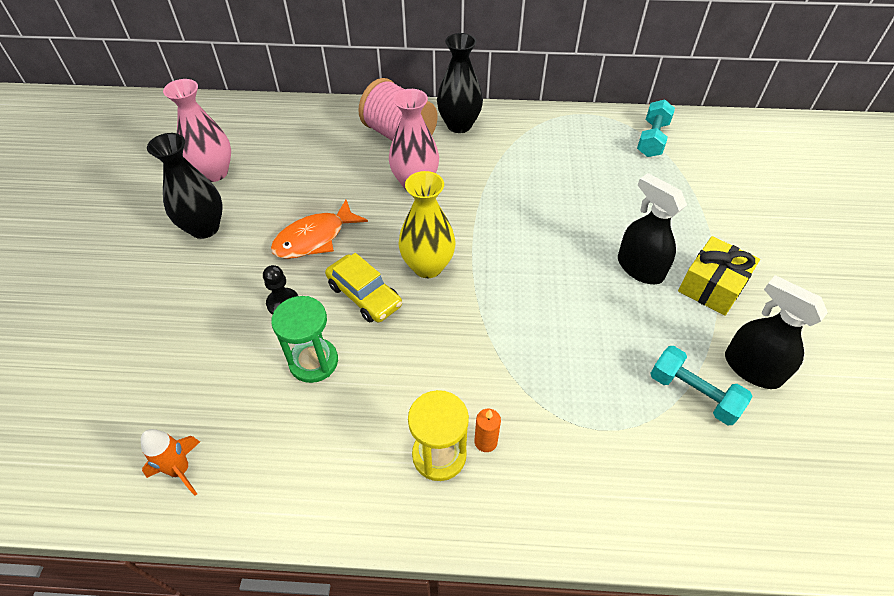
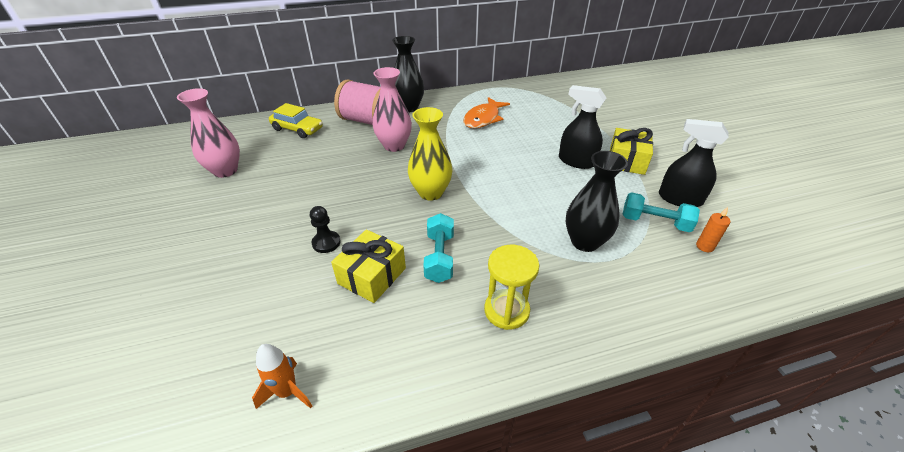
camera: 20 degrees left, 10 degrees down
(204, 228) = (232, 208): black vase -> black vase (585, 242)
(313, 362) = (372, 276): green hourglass -> yellow gift
(314, 238) = (332, 195): orange fish -> orange fish (483, 119)
(364, 295) = (391, 222): yellow car -> yellow car (297, 129)
(485, 442) = (536, 291): orange candle -> orange candle (704, 246)
(652, 139) = (541, 93): turquoise dumbbell -> turquoise dumbbell (439, 257)

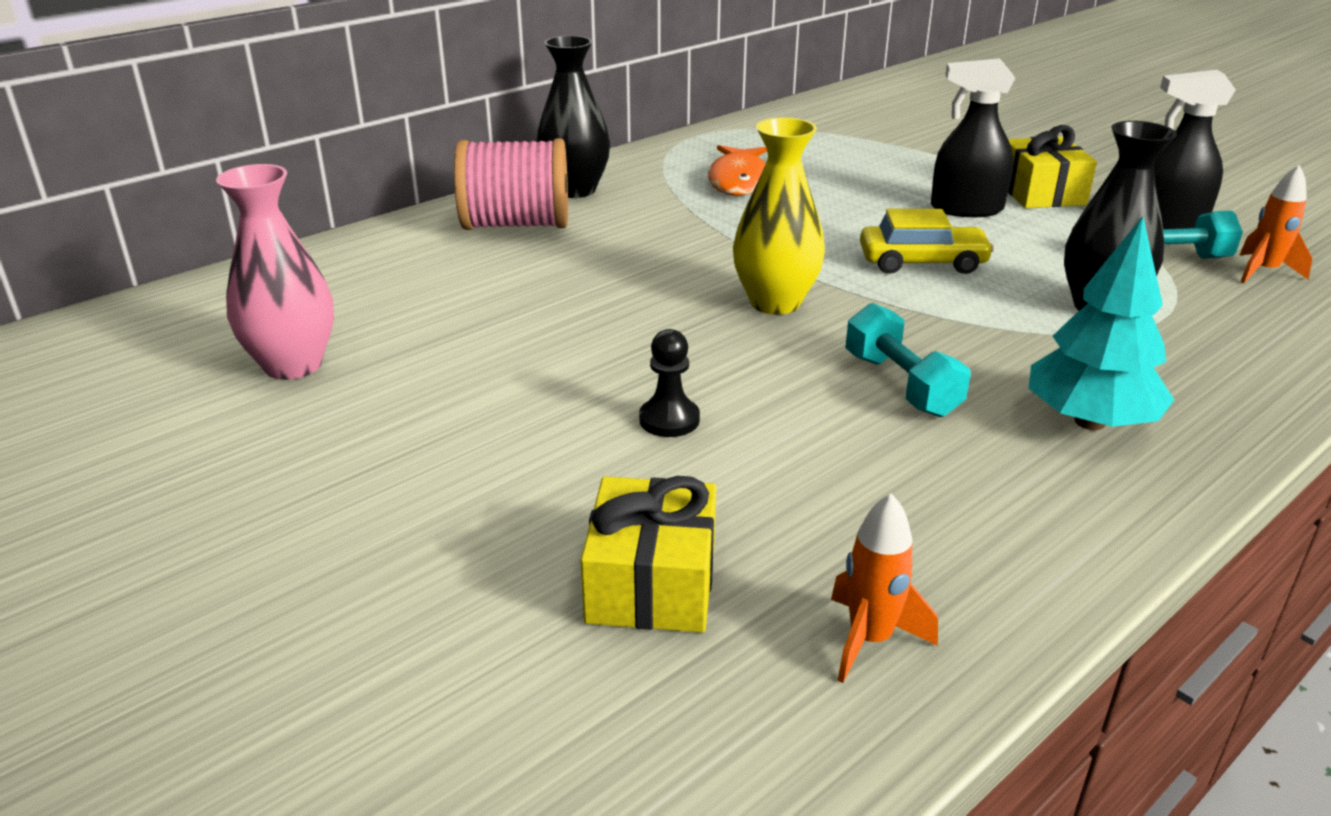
camera: 25 degrees left, 10 degrees down
(297, 129) = (375, 265): yellow car -> yellow car (922, 262)
(372, 276) = (816, 441): yellow gift -> yellow gift (652, 583)
(394, 146) = (619, 251): pink vase -> none
(506, 310) = (1089, 421): yellow hourglass -> turquoise tree
(704, 246) = (1263, 272): orange candle -> orange rocket

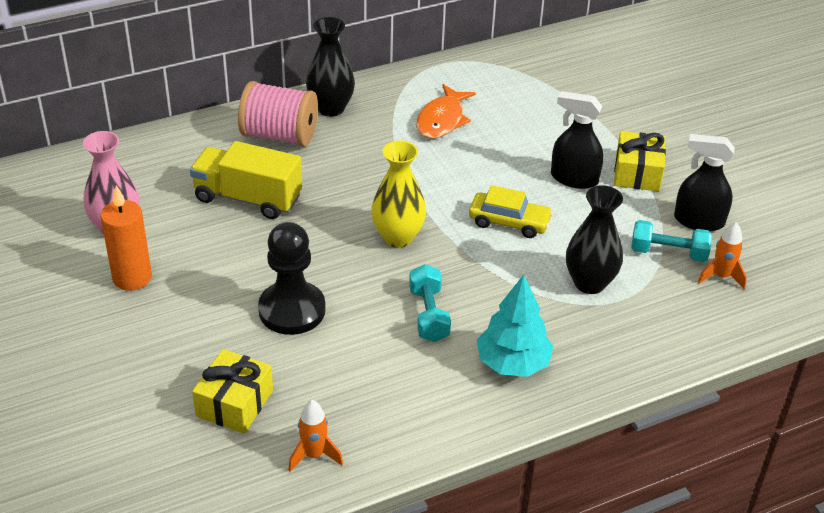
camera: 15 degrees right, 10 degrees up
(350, 426) = (132, 278): none -> orange candle
(507, 296) = (248, 198): none -> yellow truck
(669, 420) = (292, 310): black pawn -> black pawn, size x2.03

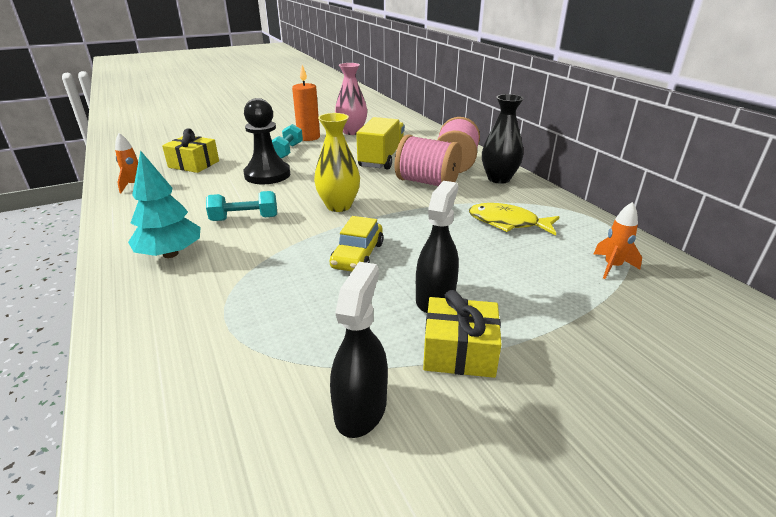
camera: 90 degrees right, 10 degrees down
(335, 164) = (427, 182): none -> pink spool
(442, 120) = (507, 223): orange fish -> yellow fish
(589, 283) = (258, 301): black vase -> none
(668, 253) = (296, 368): turquoise dumbbell -> turquoise dumbbell (287, 151)
(721, 276) = (237, 421): orange rocket -> orange rocket (612, 267)

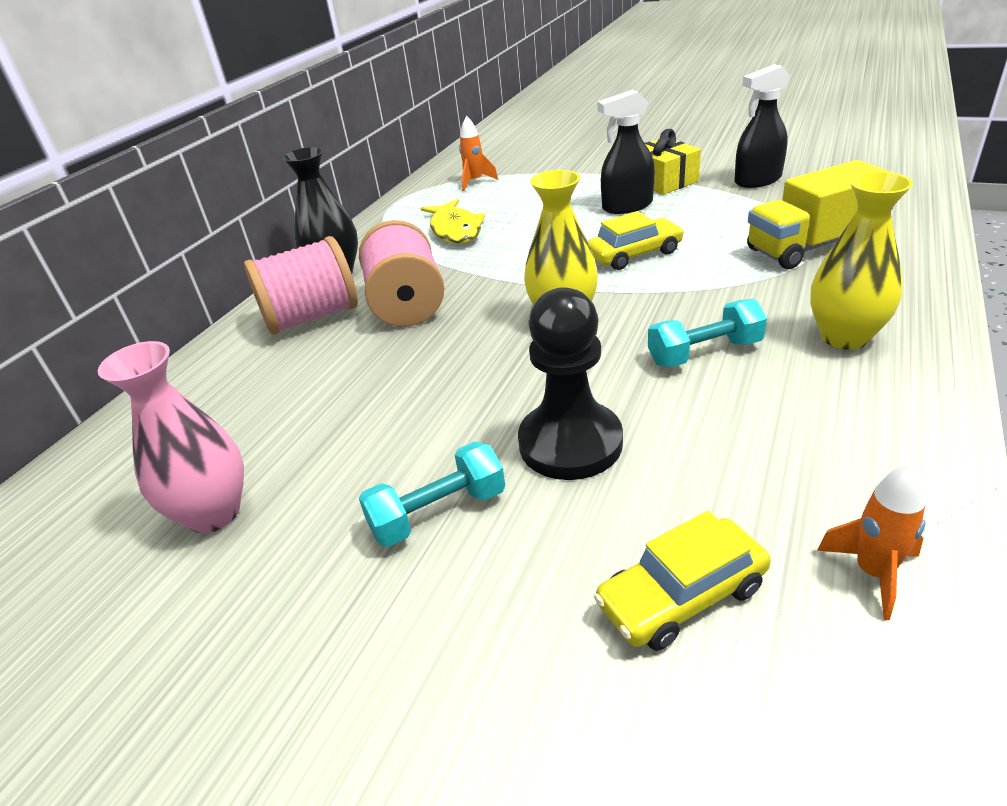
camera: 125 degrees left, 5 degrees up
(170, 254) = (844, 337): turquoise tree -> yellow vase
(194, 164) = (681, 595): yellow gift -> yellow car
(244, 218) = (704, 353): turquoise dumbbell -> turquoise dumbbell turned 60 degrees counterclockwise
(308, 137) = (313, 553): orange candle -> none
(382, 159) = (354, 381): yellow truck -> yellow truck (811, 246)

